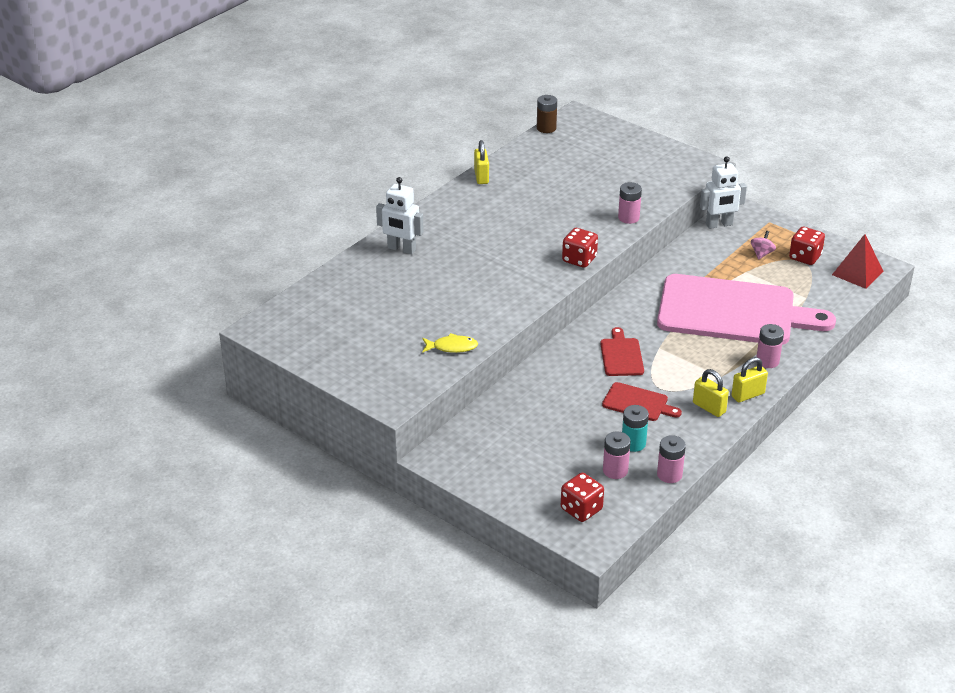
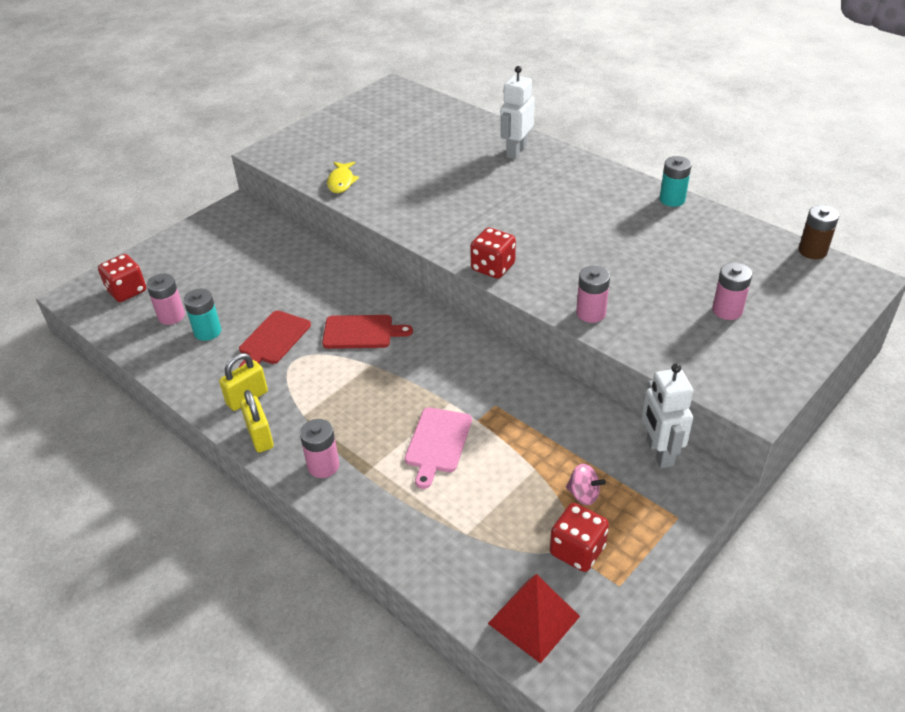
camera: 95 degrees right, 5 degrees up
(481, 177) = (672, 199): yellow padlock -> turquoise battery
(669, 474) = (148, 355): pink battery -> pink battery (727, 310)
(733, 312) = (437, 443): pink cutting board -> pink cutting board, size x0.42

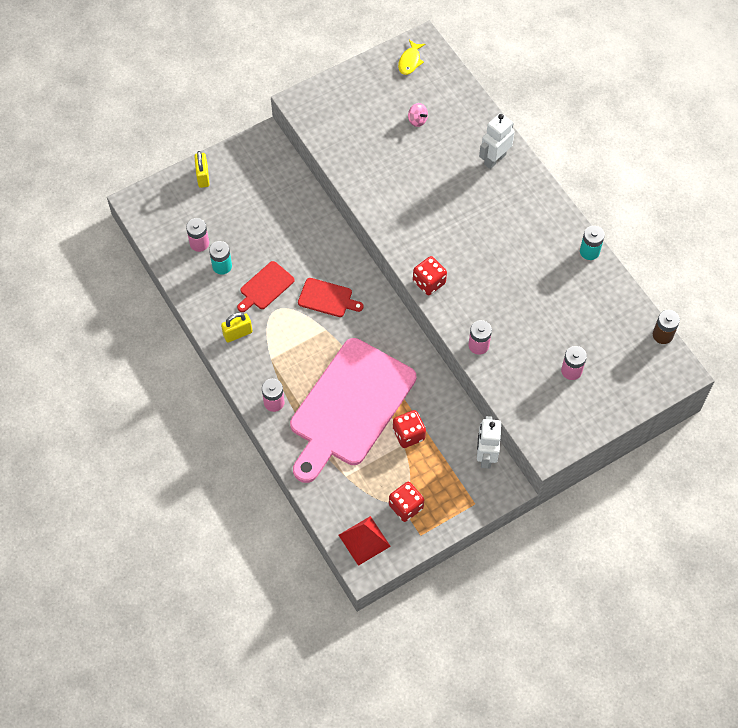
camera: 15 degrees right, 20 degrees up
(127, 291) = (171, 208): red dice -> red dice (408, 434)
(260, 437) = (239, 368): yellow padlock -> yellow padlock (203, 177)
(341, 182) = (347, 156): yellow fish -> yellow fish (410, 61)
(437, 443) = (349, 406): pink cutting board -> pink cutting board, size x2.40
(583, 494) = (425, 471): pink spinning top -> pink spinning top (417, 120)

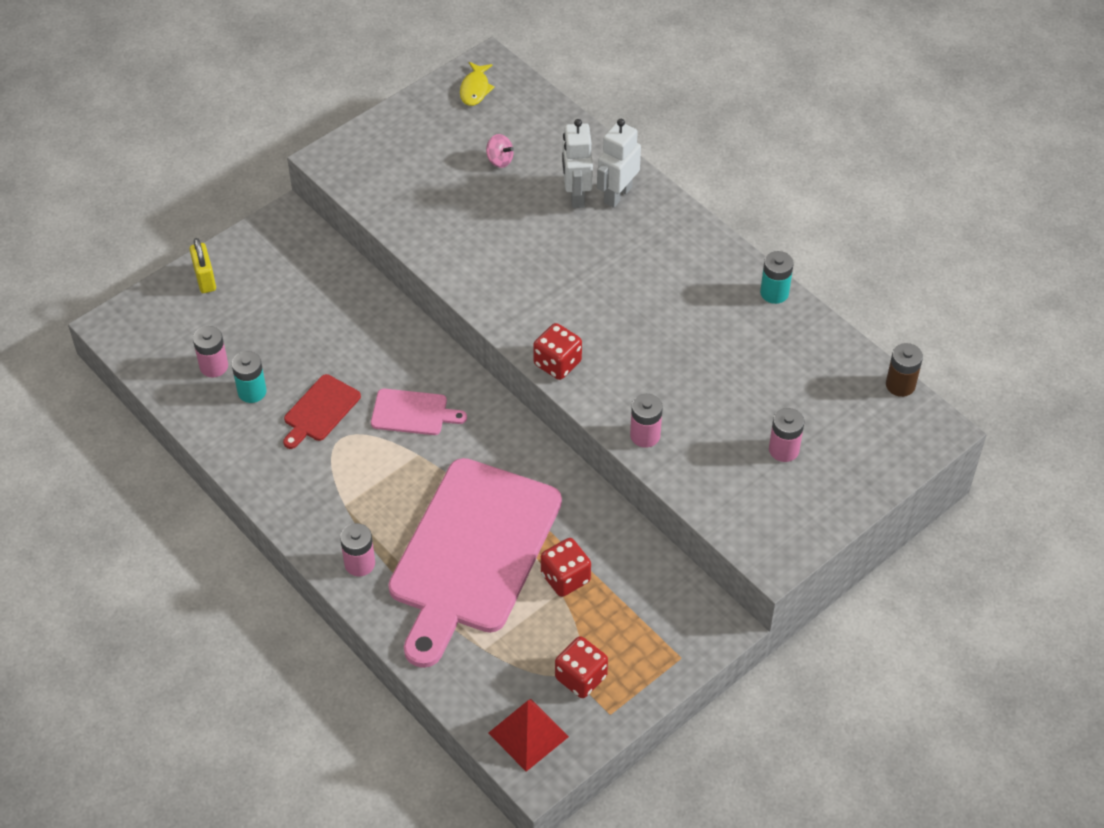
camera: 10 degrees left, 10 degrees down
(237, 333) = (290, 478): yellow padlock -> none
(327, 298) = (413, 413): red cutting board -> pink cutting board
(485, 456) = (683, 590): white robot -> white robot (576, 195)

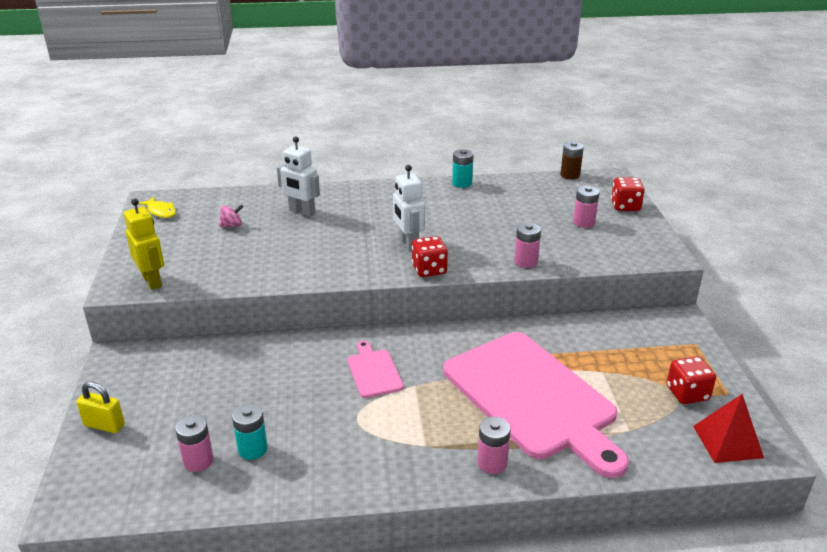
camera: 55 degrees left, 20 degrees down
(320, 410) = (317, 418): red cutting board -> none
(359, 173) = (152, 281): none -> yellow robot
(413, 413) = (373, 371): pink cutting board -> pink cutting board turned 60 degrees counterclockwise
(565, 578) = (591, 364): red dice -> red dice (625, 206)
(617, 195) = (322, 199): white robot -> white robot (408, 243)

